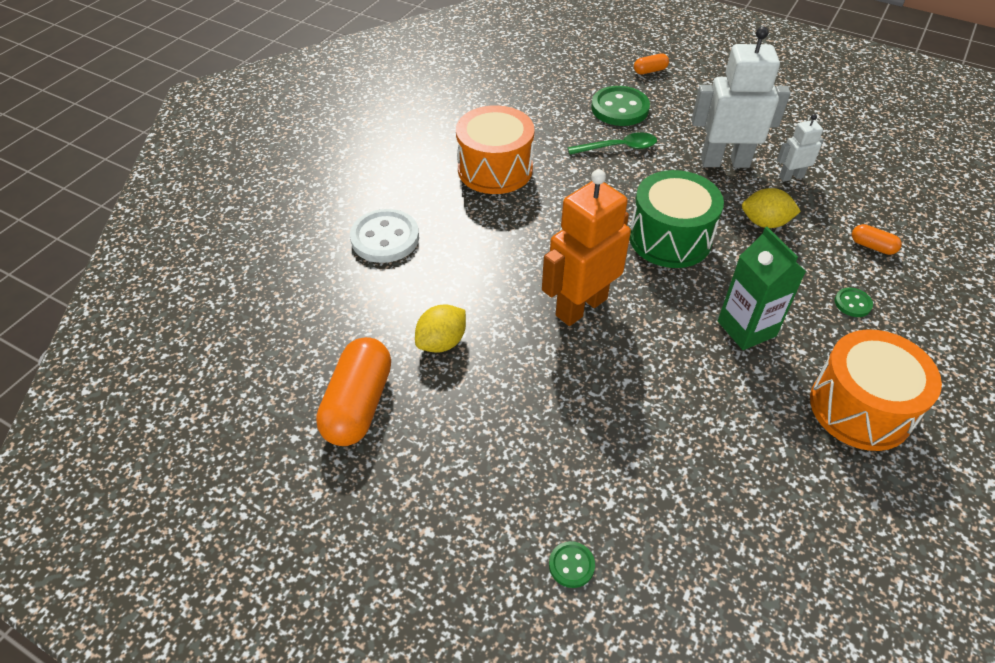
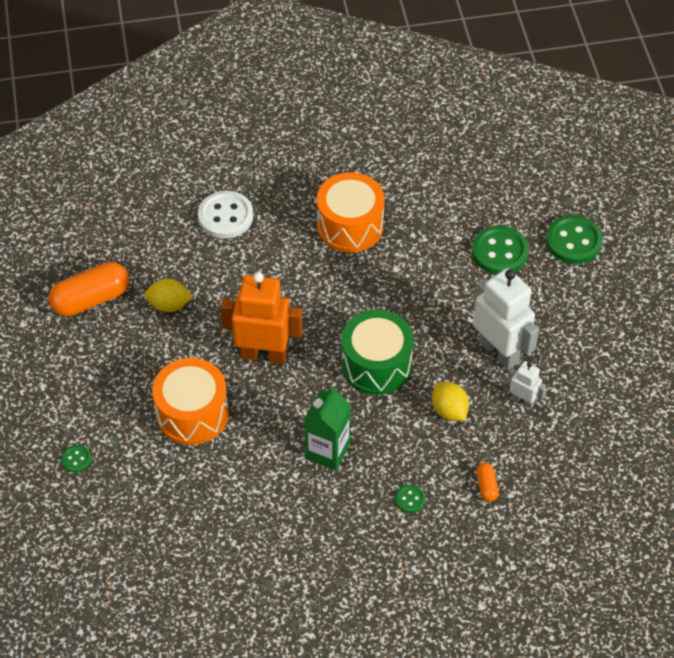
camera: 50 degrees right, 5 degrees up
(619, 148) = (449, 280): green spoon -> none
(650, 71) = (573, 241): orange capsule -> green button
(860, 408) = (312, 543): orange drum -> orange drum (192, 413)

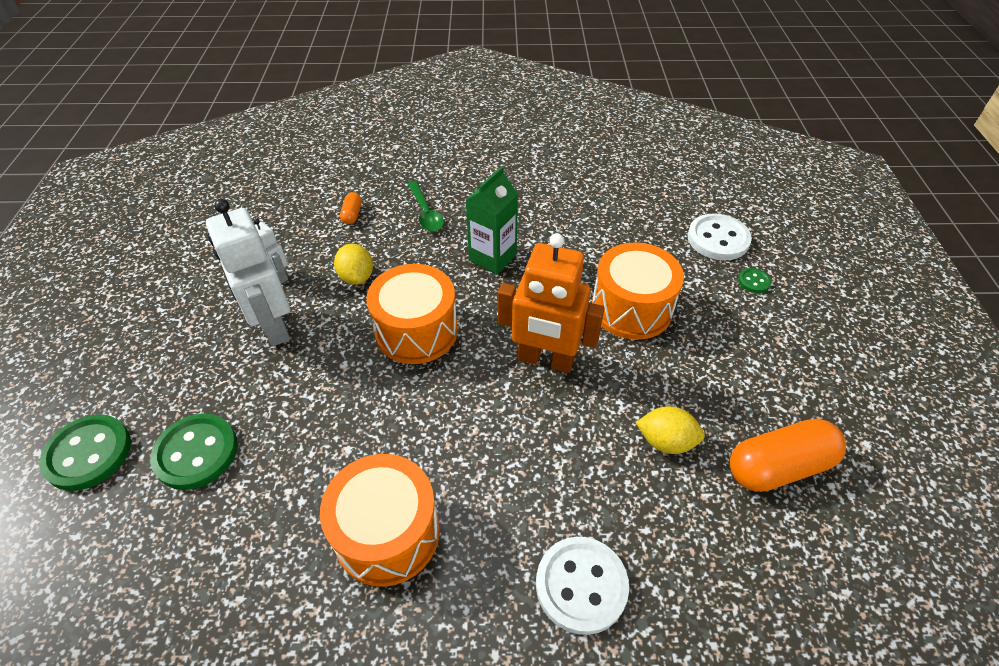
camera: 170 degrees left, 5 degrees down
(102, 508) = (718, 239): none -> white button
(376, 365) = (416, 331): green drum -> orange drum
(410, 499) = (426, 213): green button -> green spoon

